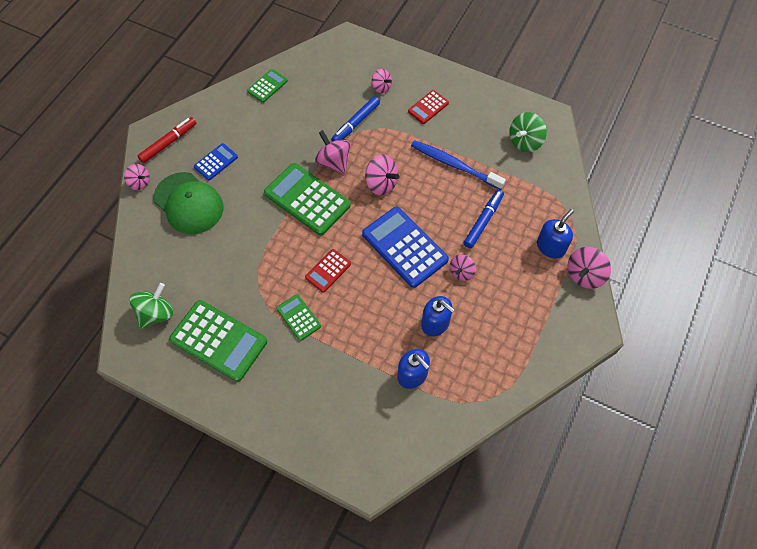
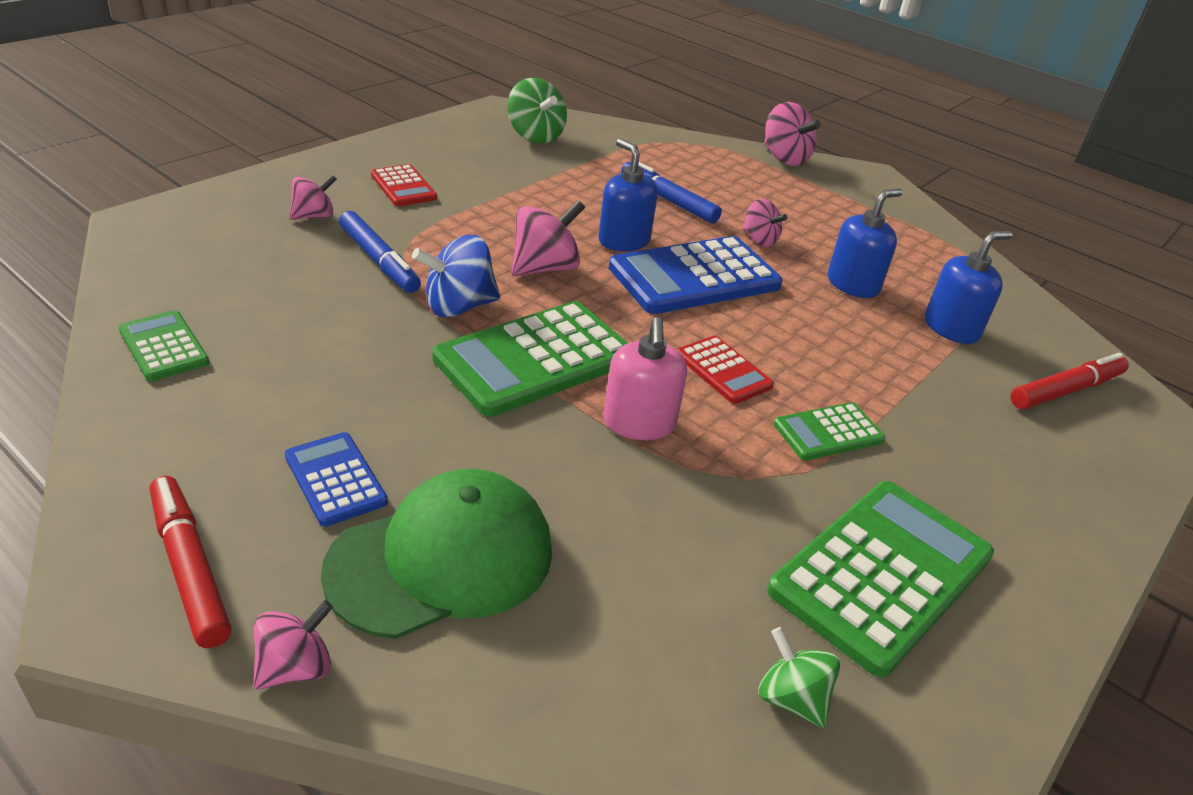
camera: 80 degrees left, 25 degrees down
(156, 313) = (791, 698): green spinning top -> green spinning top, size x0.64
(278, 245) = (639, 423): none -> pink soap dispenser
(333, 162) = (458, 307): pink spinning top -> blue spinning top
(375, 431) = (1065, 390): none -> red marker
(454, 165) = (544, 195): blue toothbrush -> none
(551, 247) = (732, 166): blue soap dispenser -> blue soap dispenser (623, 240)

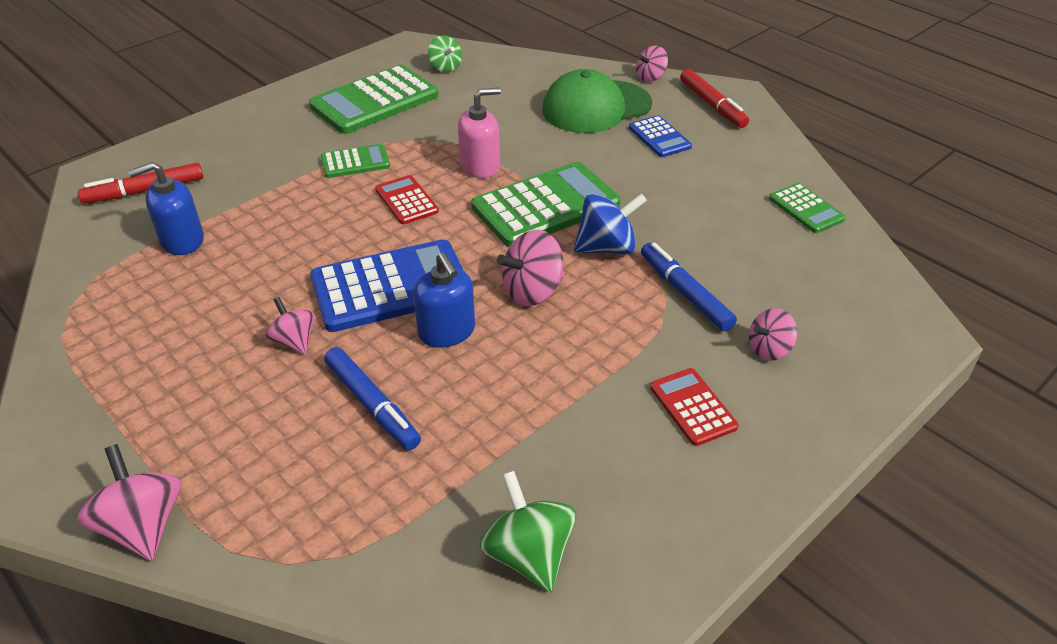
camera: 170 degrees left, 5 degrees up
(639, 423) = (480, 166): pink soap dispenser -> pink soap dispenser turned 60 degrees clockwise
(853, 284) = (235, 284): blue soap dispenser -> none

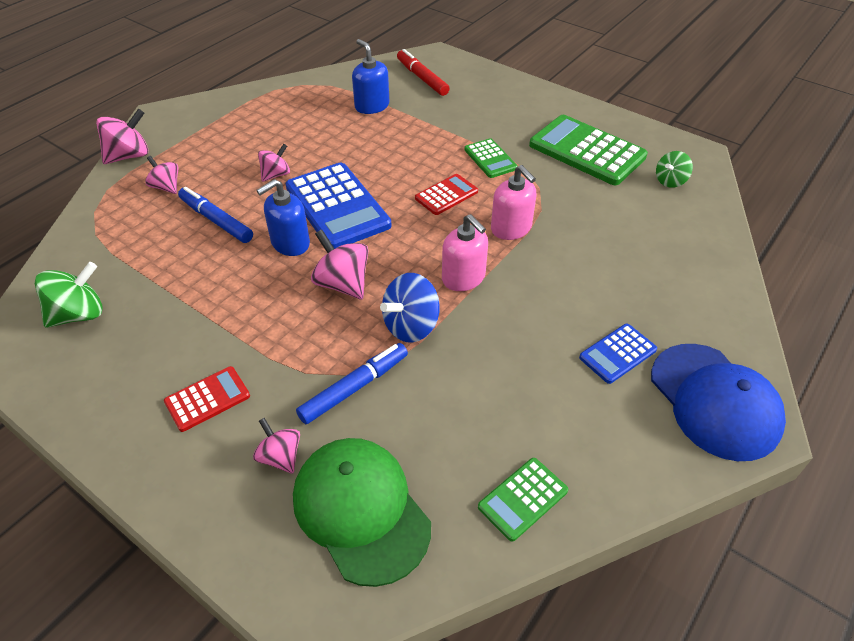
camera: 80 degrees right, 5 degrees up
(372, 404) = (216, 220): blue marker -> blue marker turned 90 degrees clockwise
(545, 206) = (463, 278): green calculator -> pink soap dispenser
(596, 107) = (654, 296): green cap -> green cap (361, 510)
(607, 247) = (411, 326): blue spinning top -> blue spinning top turned 75 degrees clockwise
(650, 77) = (747, 338): pink spinning top -> pink spinning top (166, 187)
(712, 105) = (714, 401): red marker -> blue cap

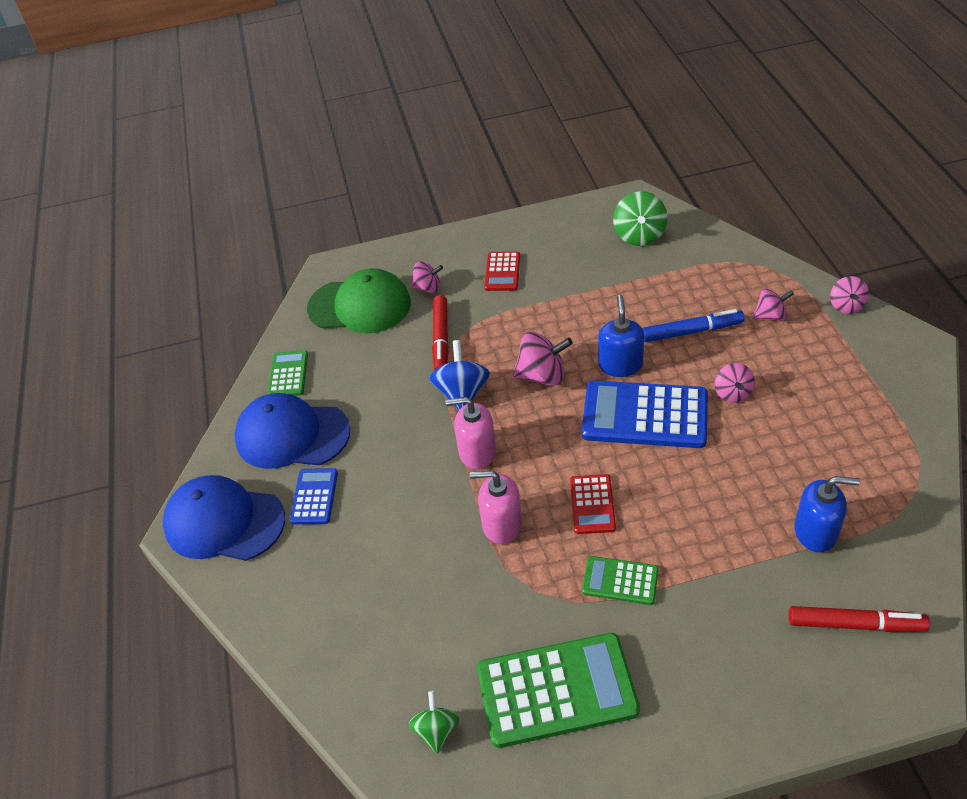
camera: 135 degrees right, 0 degrees up
(129, 156) = (846, 306): pink spinning top -> pink spinning top, size x0.64
(354, 388) = (441, 339): blue marker -> red marker
(584, 425) = (292, 435): none -> blue cap

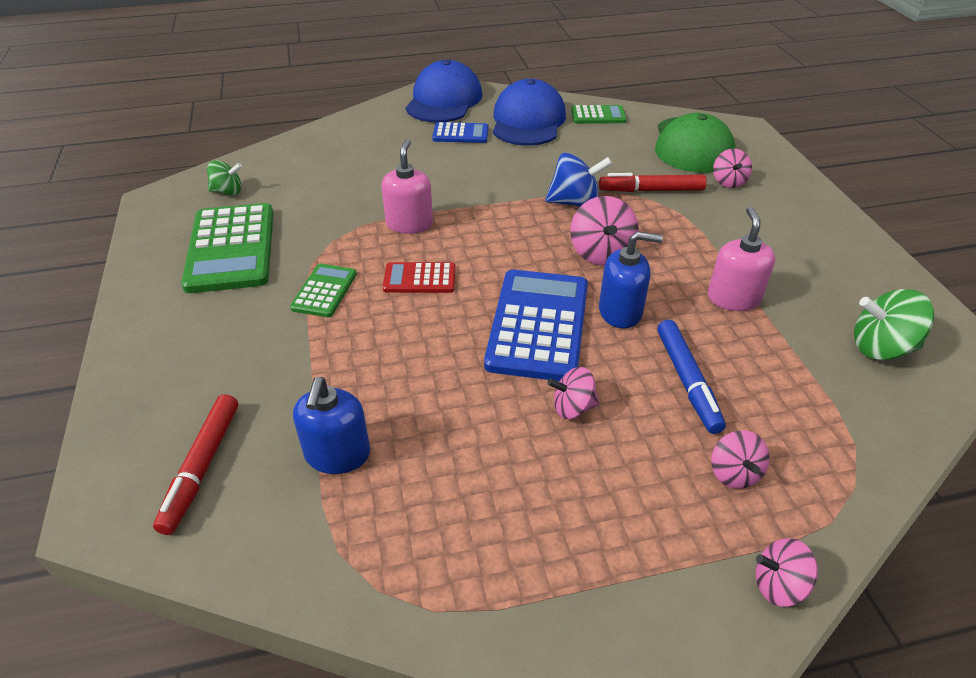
camera: 85 degrees right, 5 degrees down
(477, 452) = (498, 211): pink soap dispenser -> pink soap dispenser (733, 298)
(502, 272) = (768, 230): red calculator -> none

